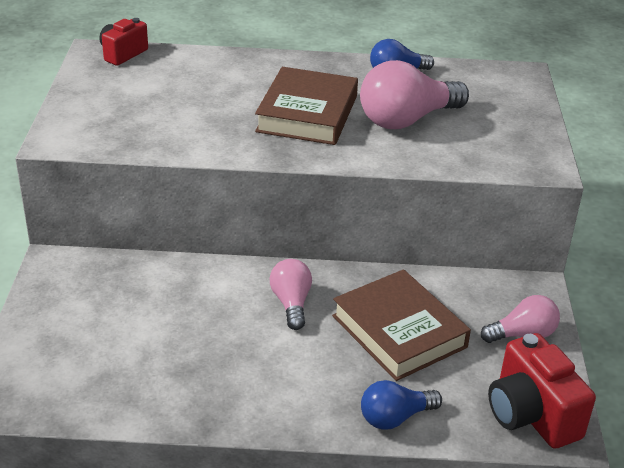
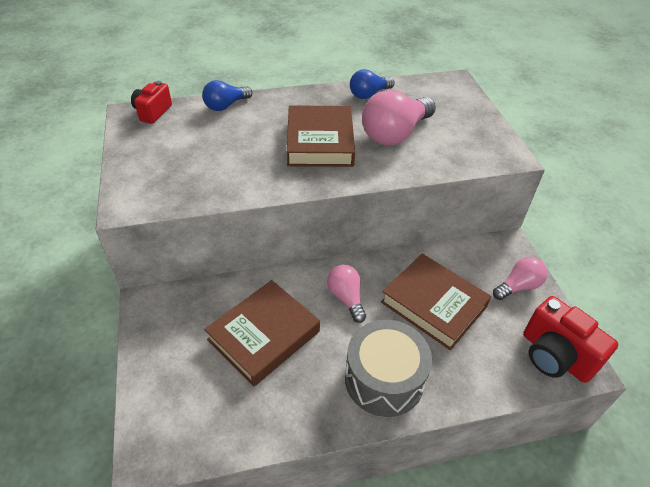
camera: 15 degrees left, 10 degrees up
(175, 320) = (264, 335): none -> brown book
(299, 391) = (384, 379): none -> grey drum
(395, 417) = (463, 384): blue light bulb -> blue light bulb (226, 105)

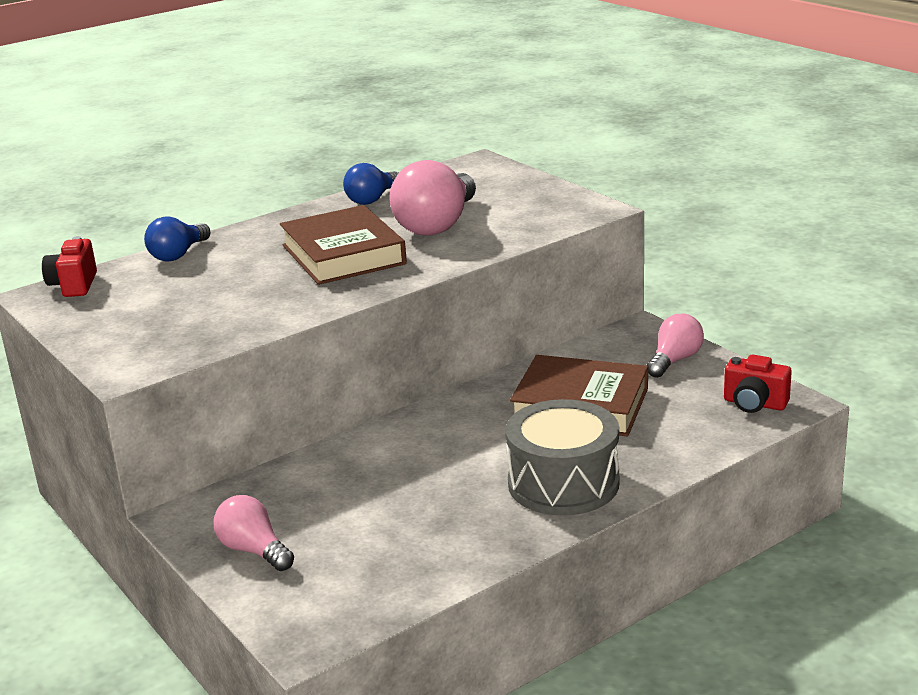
camera: 20 degrees left, 20 degrees down
(264, 335) = (377, 496): brown book -> none
(346, 298) = (463, 432): pink light bulb -> pink light bulb (254, 550)
(555, 356) = (754, 404): red camera -> red camera, size x0.62

